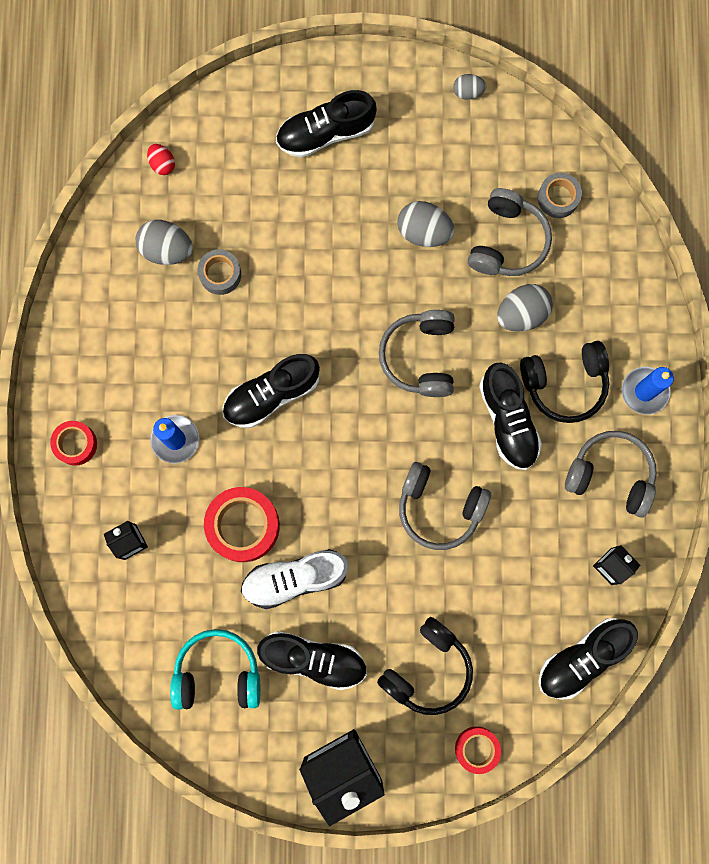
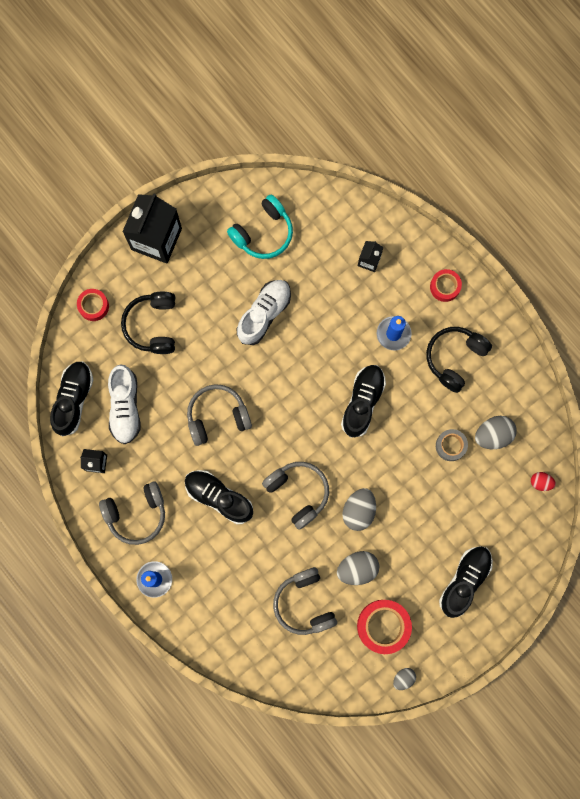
camera: 140 degrees right, 0 degrees up
(243, 526) = (316, 319): red tape -> red tape (383, 626)
(314, 659) = (218, 281): black shoe -> none
(521, 314) = (261, 566): grey egg -> grey egg (358, 511)
(532, 602) = (125, 407): none -> white shoe
(558, 198) = (296, 655): grey tape -> none
(565, 383) = (203, 545): black headphones -> black headphones (455, 358)

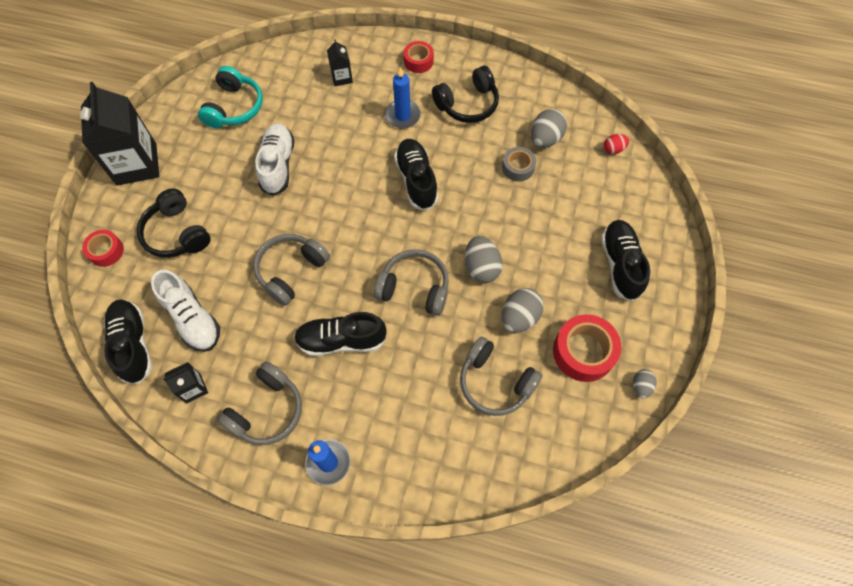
camera: 35 degrees left, 15 degrees down
(455, 358) = (467, 104): black headphones -> black headphones turned 120 degrees counterclockwise

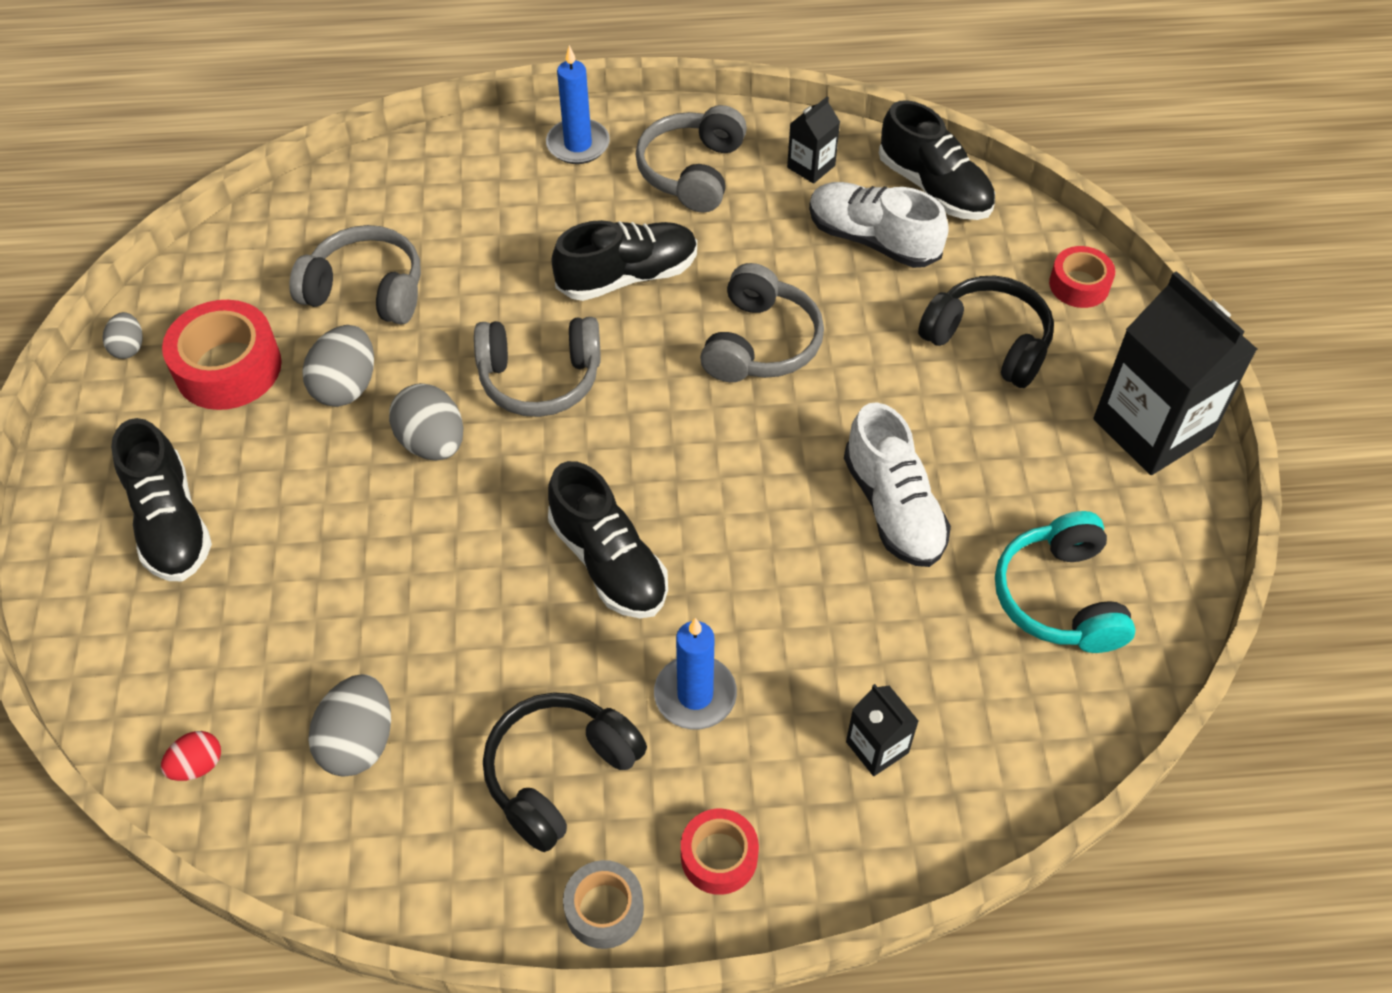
camera: 160 degrees right, 10 degrees down
(518, 168) = (406, 654): grey tape -> grey tape (604, 909)

